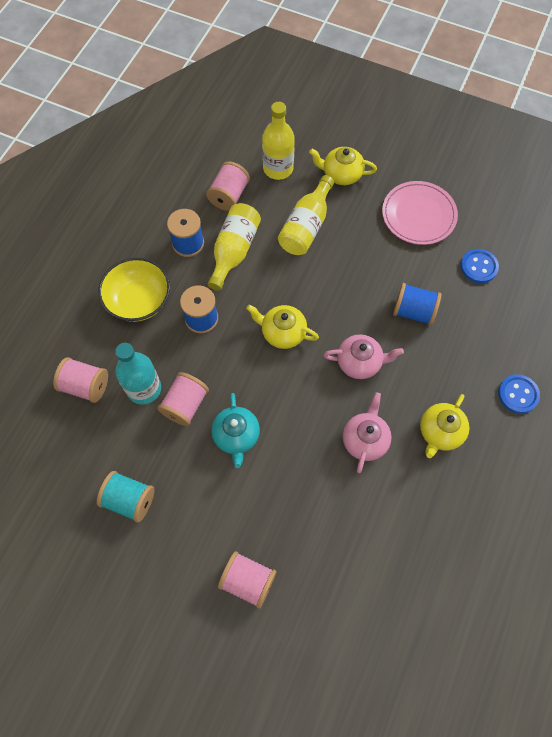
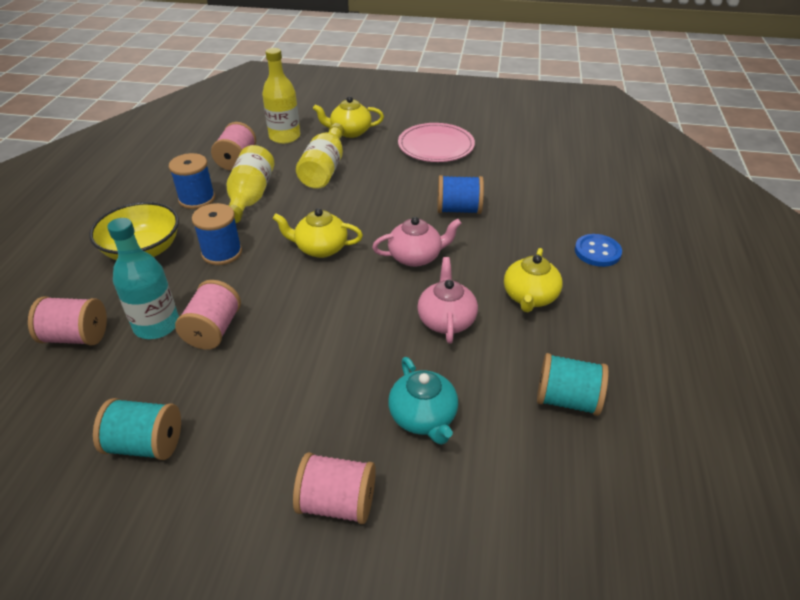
camera: 15 degrees left, 25 degrees down
(236, 436) = (285, 347): turquoise teapot -> turquoise teapot (423, 417)
(431, 540) = (567, 400): none -> turquoise spool
(478, 267) = (510, 170): blue button -> none

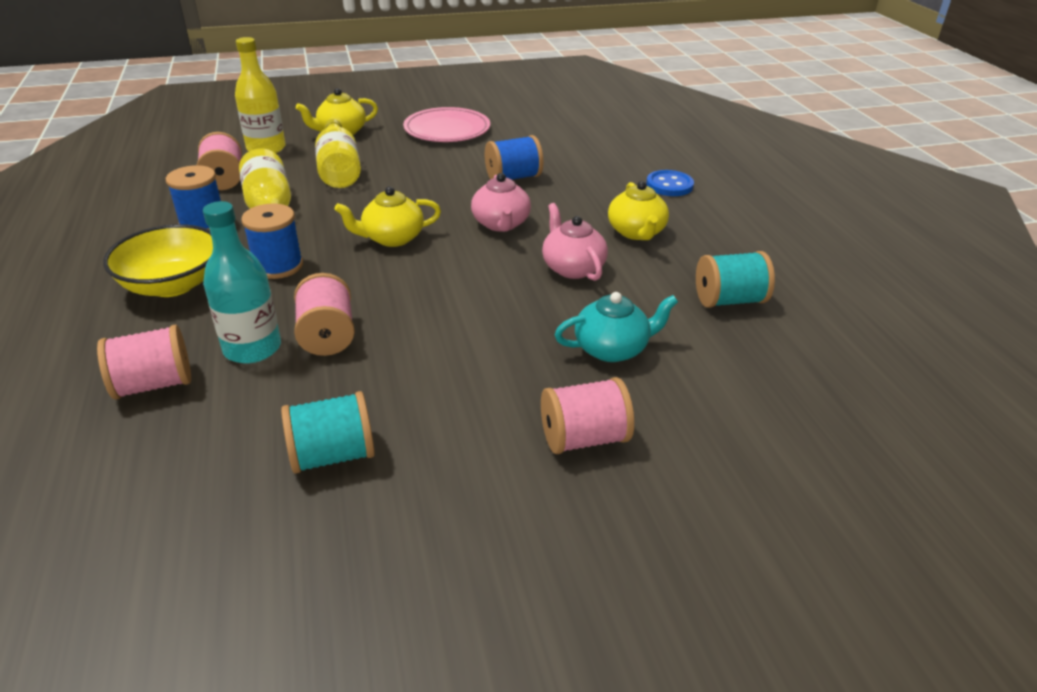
camera: 25 degrees left, 5 degrees down
(416, 257) = (501, 224): pink teapot -> pink teapot turned 120 degrees clockwise
(423, 417) = (612, 348): turquoise teapot -> turquoise teapot turned 60 degrees counterclockwise

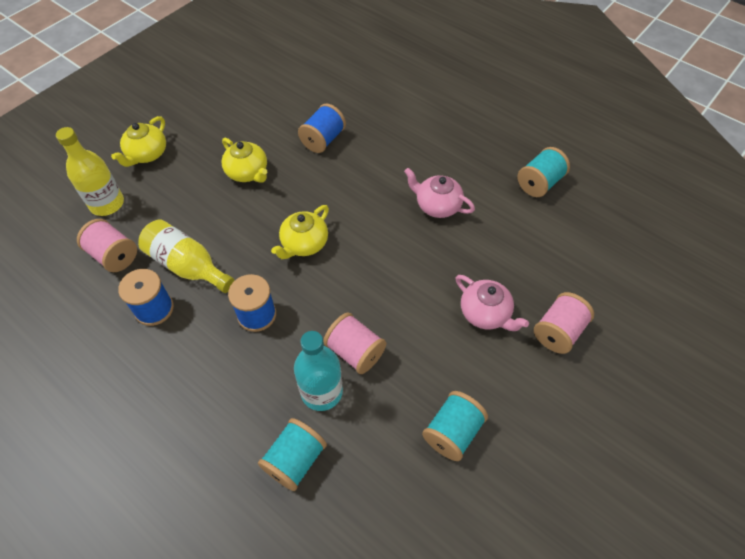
camera: 35 degrees left, 20 degrees up
(154, 384) = (295, 460): pink spool -> turquoise spool
(173, 285) = (204, 376): yellow bowl -> none
(339, 169) = (192, 196): yellow bottle -> none
(447, 130) = (226, 111): pink plate -> none
(501, 224) = (359, 190): pink teapot -> pink teapot (485, 313)
(612, 348) = (515, 258): turquoise teapot -> none
(636, 232) = (444, 152): yellow teapot -> yellow teapot (248, 173)
(669, 185) = (424, 96): blue button -> none

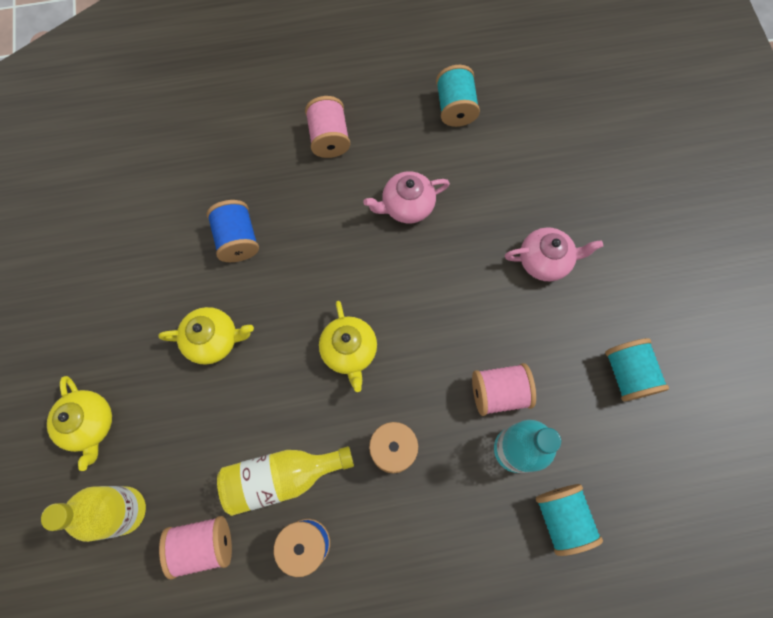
camera: 50 degrees left, 15 degrees up
(558, 332) = (603, 223): pink spool -> pink spool (329, 138)

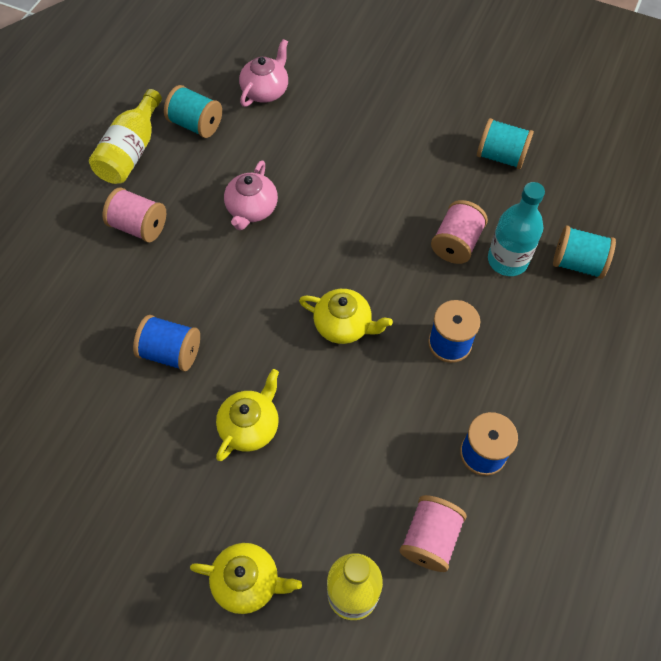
camera: 55 degrees left, 10 degrees down
(281, 477) = (414, 441): yellow bottle -> yellow bottle (131, 151)
(545, 261) = (375, 149): pink teapot -> pink teapot (265, 90)

